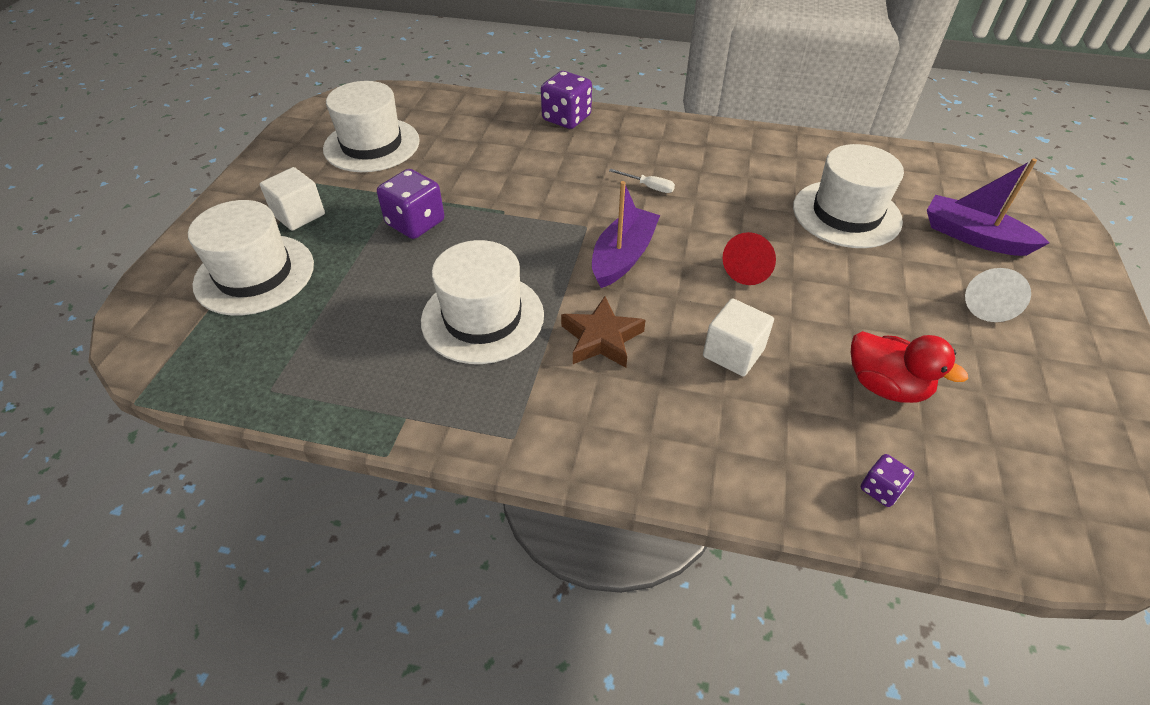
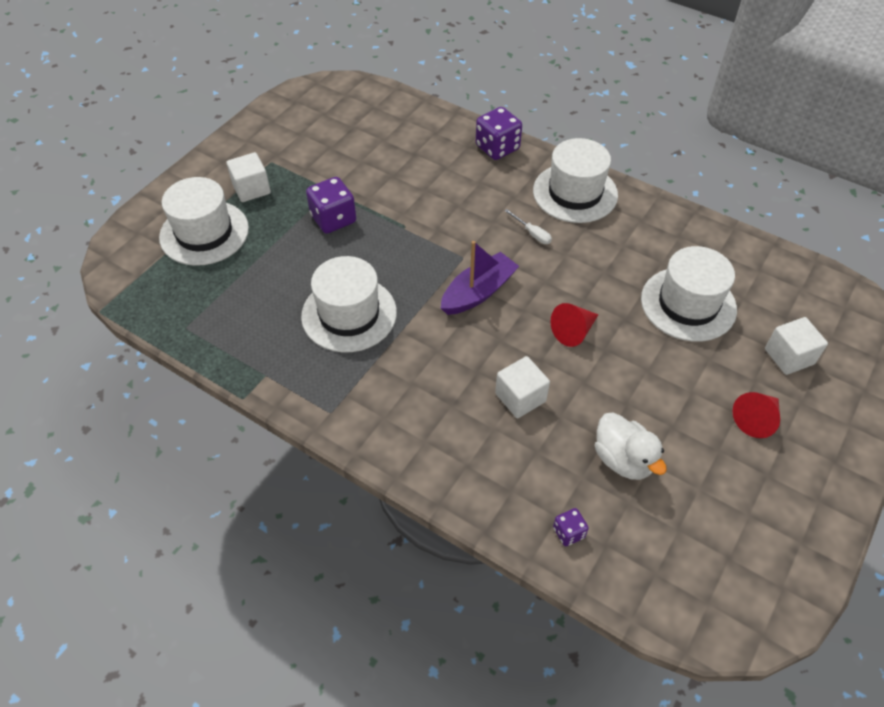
camera: 20 degrees right, 5 degrees up
(372, 145) = (328, 136): white hat -> white hat (575, 193)
(601, 338) = (427, 356): brown star -> none
(885, 386) = (623, 459): red duck -> white duck
(973, 237) = (789, 356): purple boat -> white cube
(987, 304) = (756, 419): white cone -> red cone

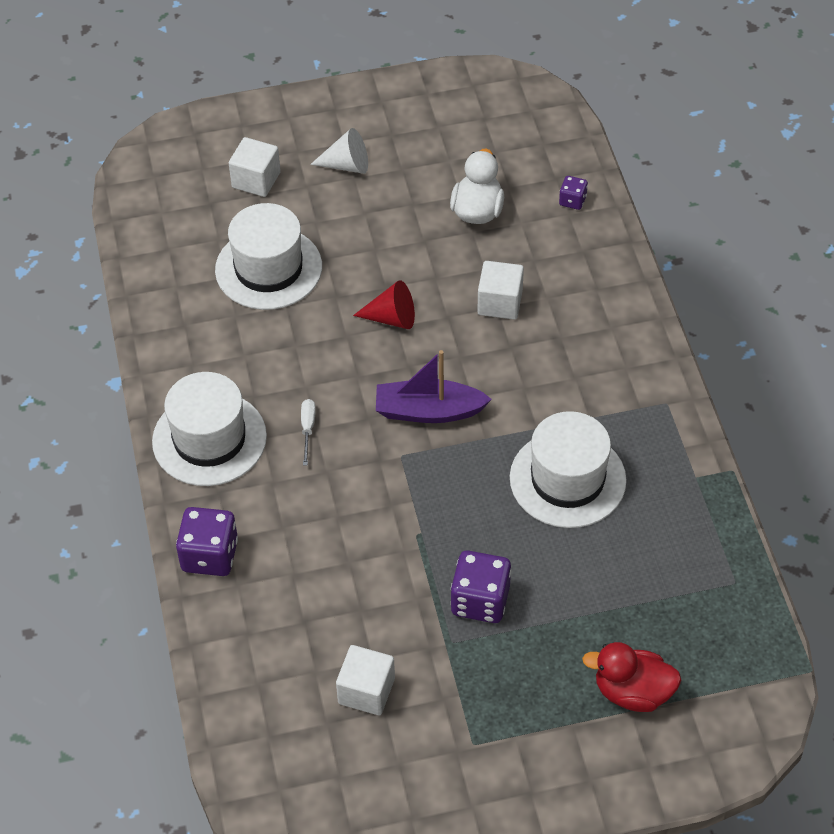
camera: 135 degrees left, 0 degrees up
(204, 233) = (632, 692): white hat -> red duck
(251, 189) = (531, 717): white cube -> white cube (366, 691)
(756, 419) = (347, 165): red cone -> white cone

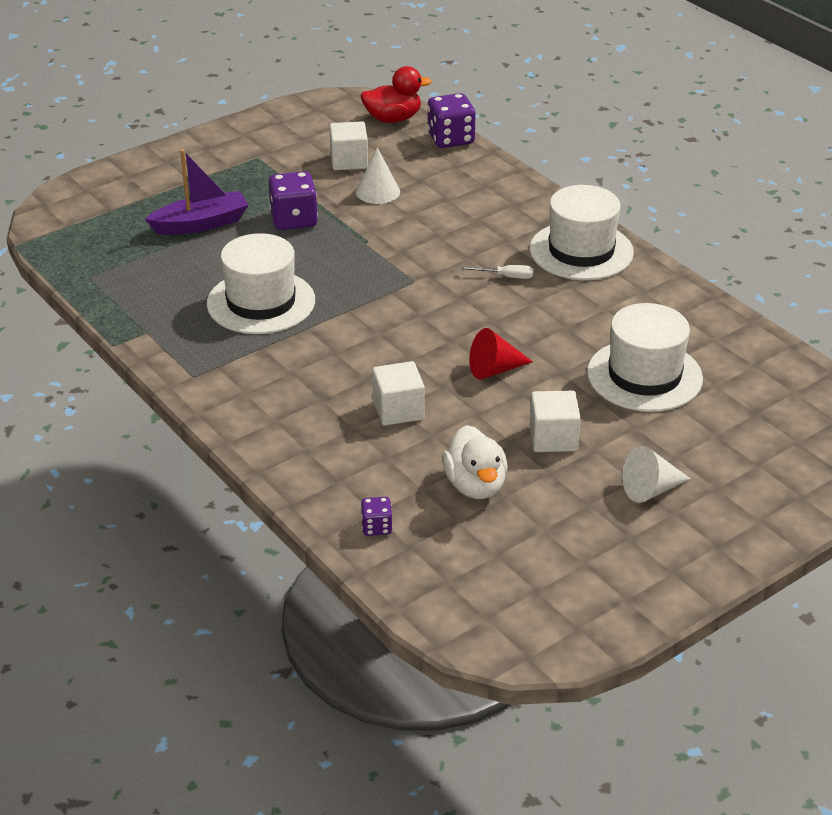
camera: 155 degrees right, 15 degrees down
(210, 555) = (518, 193): purple dice -> purple dice (451, 139)
(256, 180) = (731, 447): white cube -> white cube (553, 438)
(308, 429) = (506, 277): white screwdriver -> white screwdriver turned 60 degrees counterclockwise
(363, 617) = (378, 192): none -> white cone
(429, 411) = (411, 314): purple boat -> purple boat (201, 224)
(632, 692) = (152, 204): red duck -> red duck (393, 119)

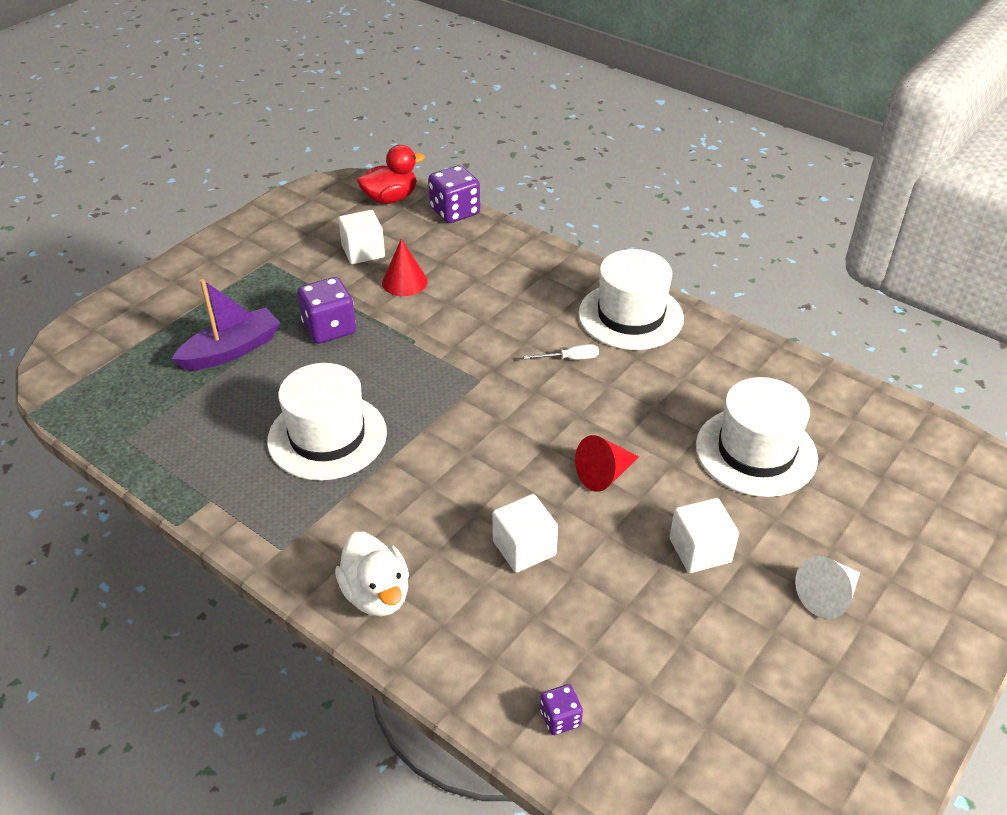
camera: 15 degrees left, 5 degrees up
(378, 192) = (404, 282): white cone -> red cone
(475, 485) = (645, 633): white duck -> white duck (376, 594)

